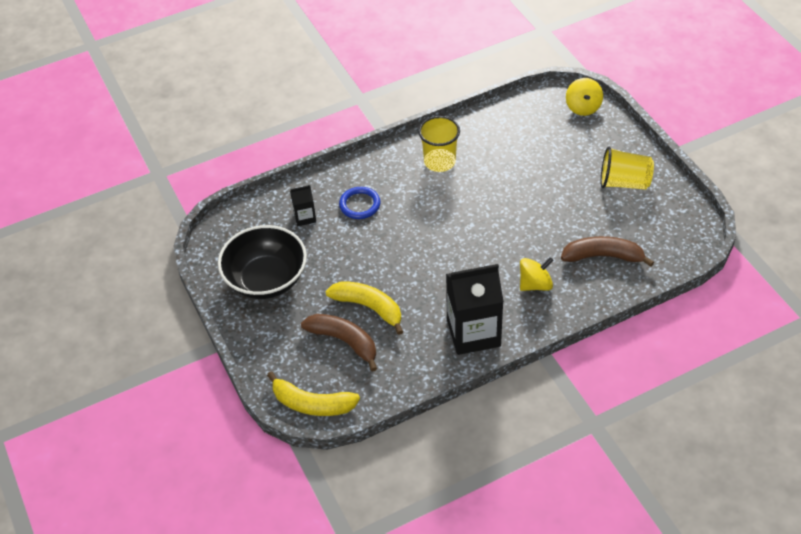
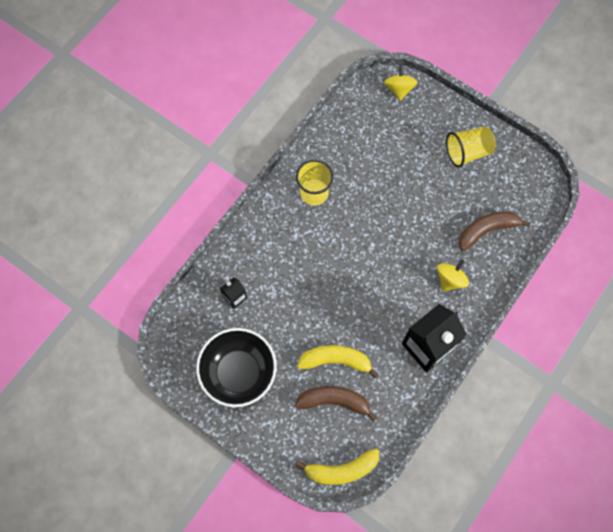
camera: 30 degrees left, 20 degrees up
(360, 205) = (273, 265): blue ring -> none
(583, 107) = (399, 89): yellow spinning top -> yellow spinning top turned 150 degrees counterclockwise

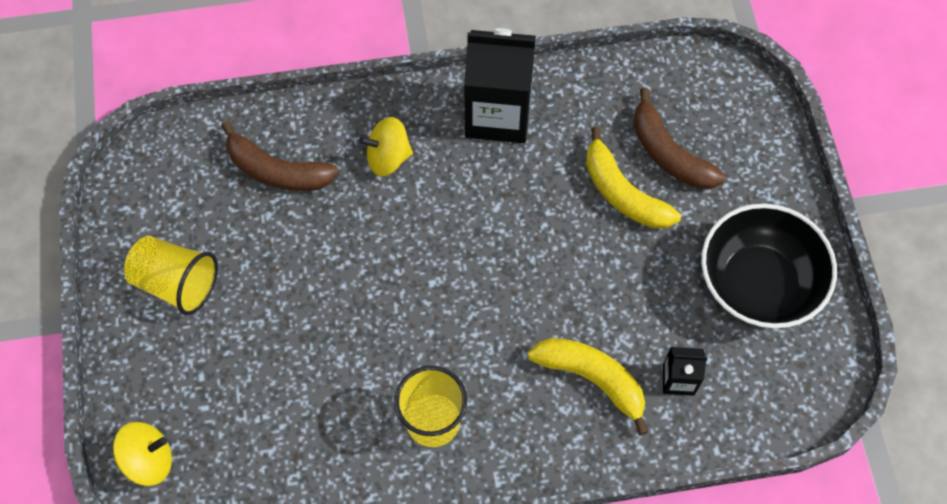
camera: 135 degrees left, 5 degrees down
(342, 470) = (729, 83): yellow banana -> yellow banana (592, 379)
(399, 89) = (149, 460): yellow spinning top -> yellow spinning top turned 150 degrees counterclockwise

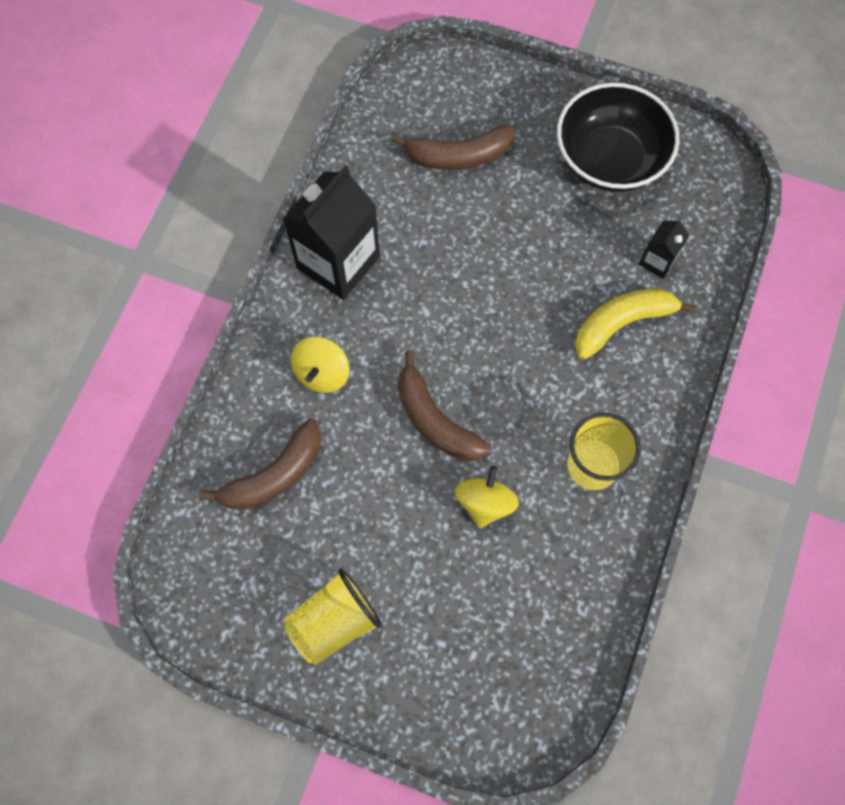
camera: 60 degrees left, 5 degrees up
(149, 460) = (497, 730): yellow spinning top -> yellow spinning top (485, 503)
(398, 268) = (435, 420): none -> brown banana
(623, 193) = (473, 209): yellow banana -> none

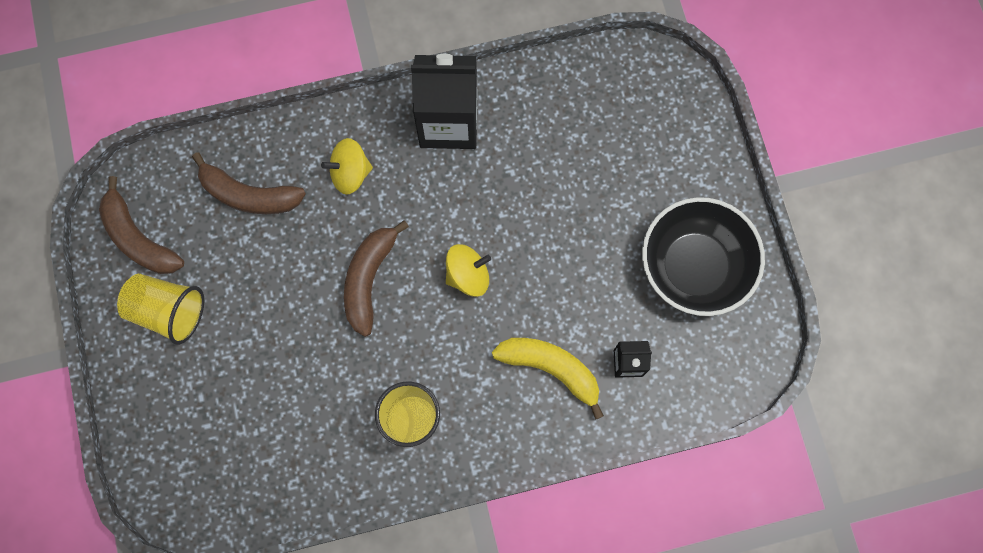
camera: 55 degrees right, 5 degrees up
(458, 156) = (608, 148): brown banana -> brown banana (138, 238)
(485, 503) = (328, 359): yellow spinning top -> yellow spinning top (468, 275)

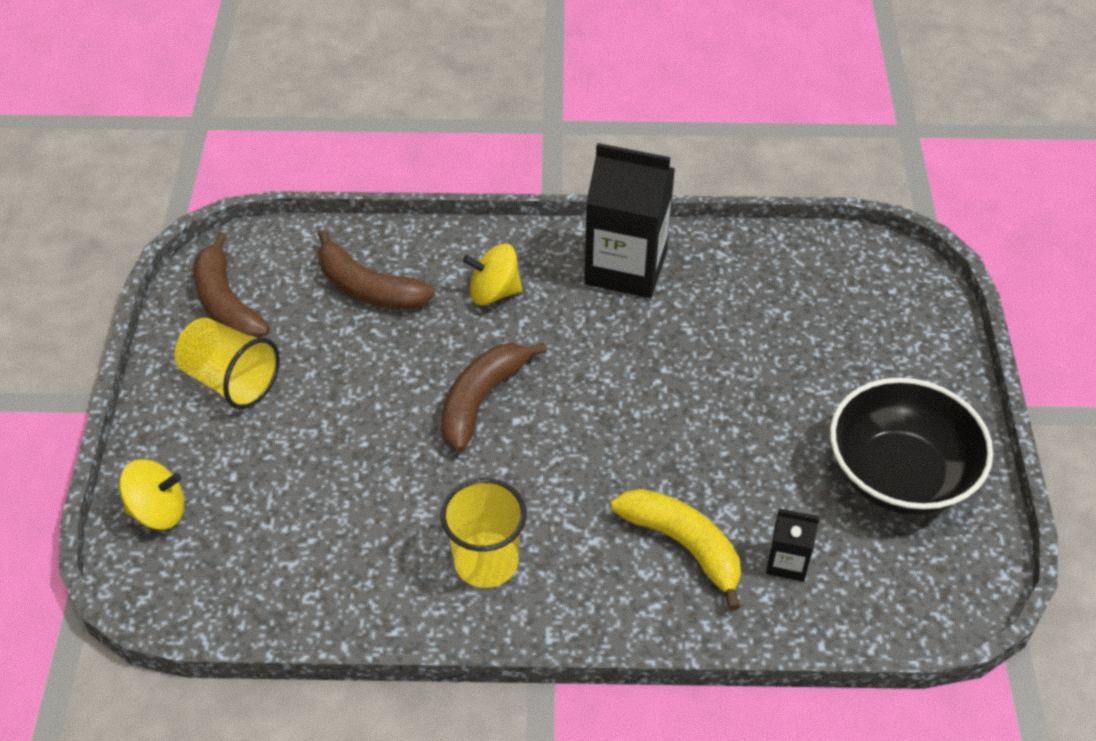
camera: 15 degrees right, 25 degrees down
(468, 275) = (604, 422): yellow spinning top -> yellow spinning top (158, 511)

